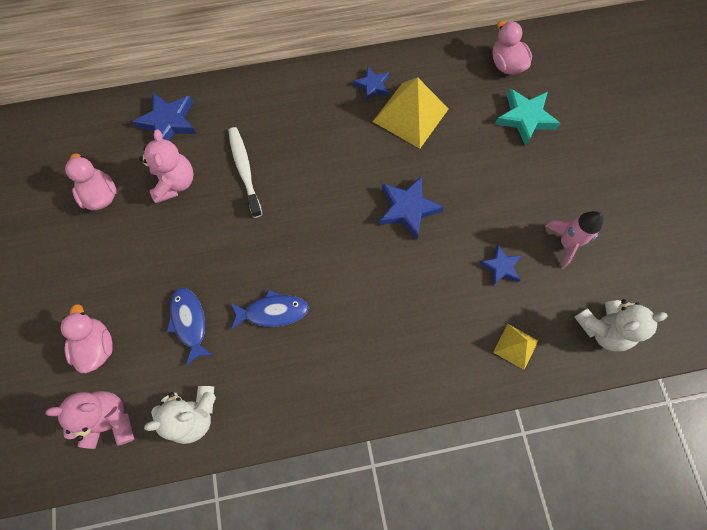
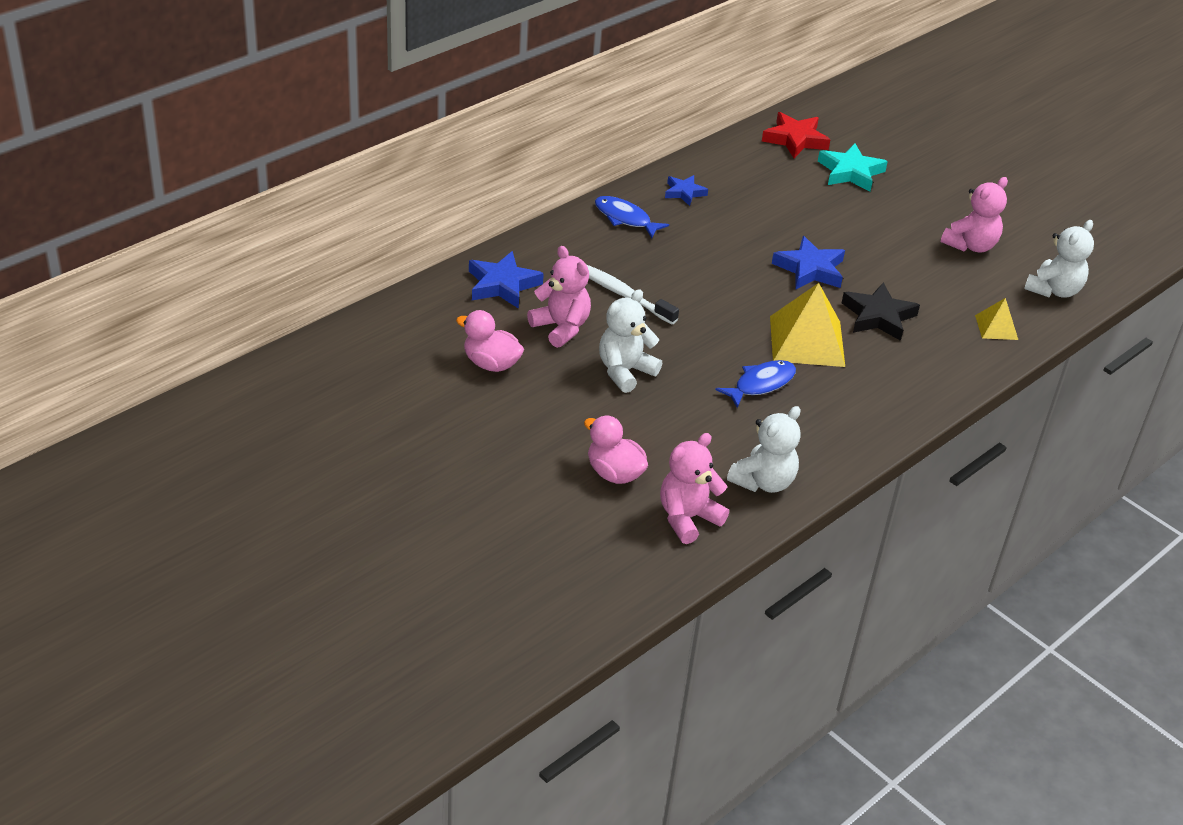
camera: 35 degrees left, 30 degrees down
(184, 248) = (625, 371): none -> white teddy bear
(189, 322) = (689, 421): blue fish -> blue fish (625, 218)
(410, 115) = (743, 202): yellow pyramid -> yellow pyramid (807, 341)
(423, 286) = (878, 316): none -> black star
(501, 267) = (932, 280): blue star -> none
(506, 65) = (795, 139): pink duck -> red star
(566, 243) = (970, 245): pink rocket -> pink teddy bear

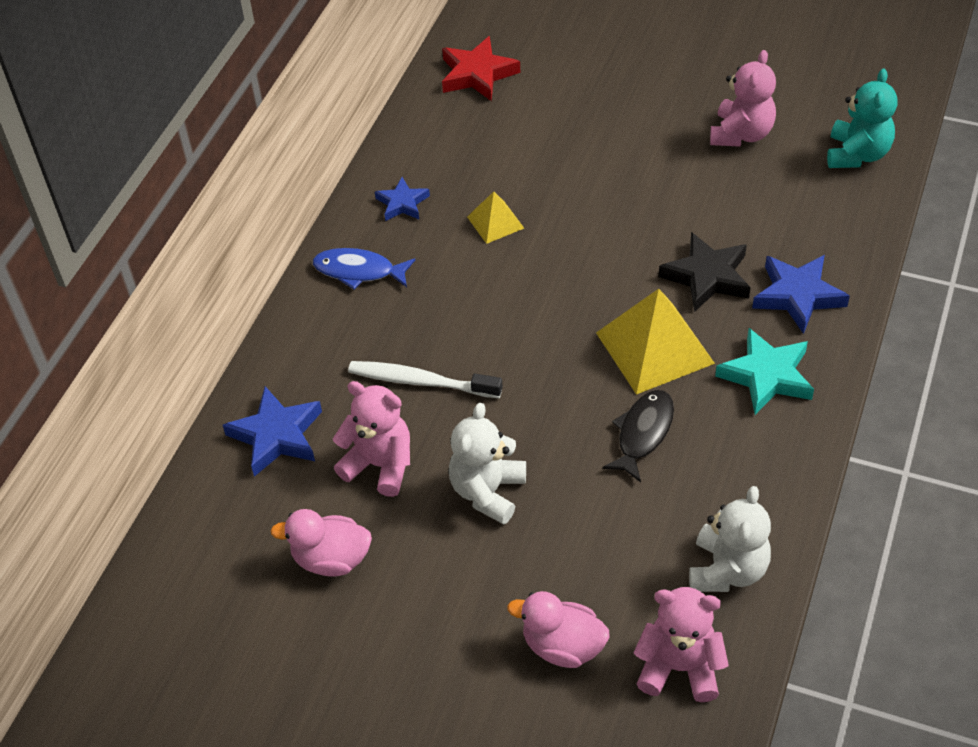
camera: 20 degrees left, 10 degrees up
(687, 518) = (679, 667): pink teddy bear -> pink teddy bear turned 75 degrees clockwise
(761, 384) = (643, 433): blue fish -> black fish
(810, 269) = (599, 246): blue star -> blue star (798, 296)
(850, 172) = (561, 92): turquoise star -> turquoise star (766, 376)
(996, 327) = (831, 232): yellow pyramid -> yellow pyramid (495, 222)
(1054, 290) = (857, 154): white teddy bear -> turquoise teddy bear

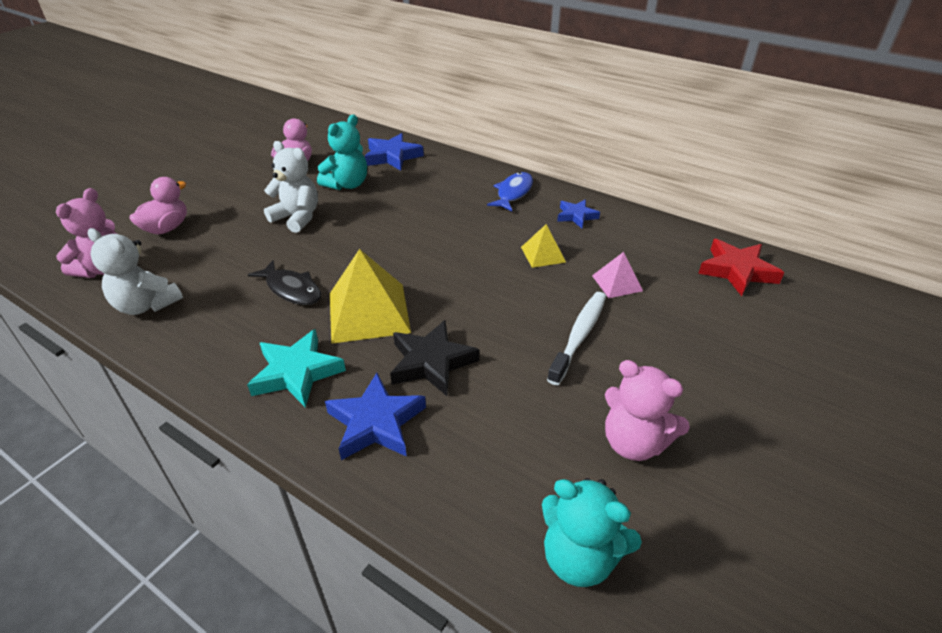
camera: 100 degrees right, 10 degrees down
(380, 465) = (347, 184): pink teddy bear -> turquoise teddy bear
(421, 381) = (402, 205): white toothbrush -> white toothbrush (579, 336)
(529, 158) = (617, 283): none -> pink pyramid

